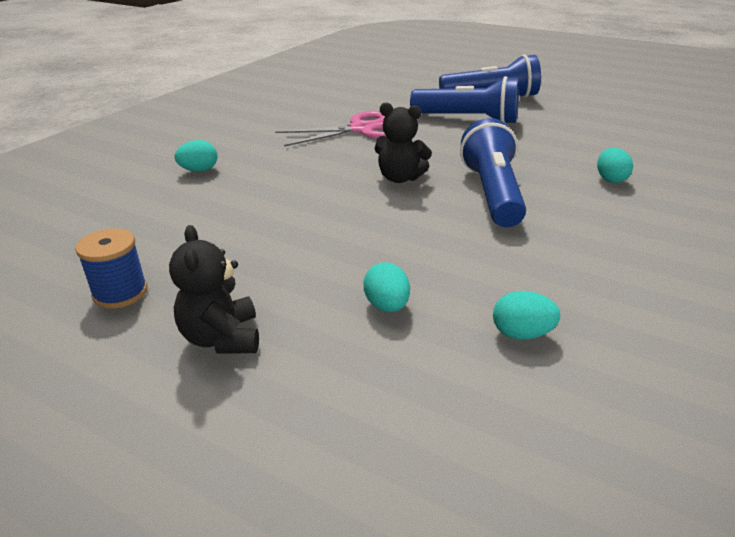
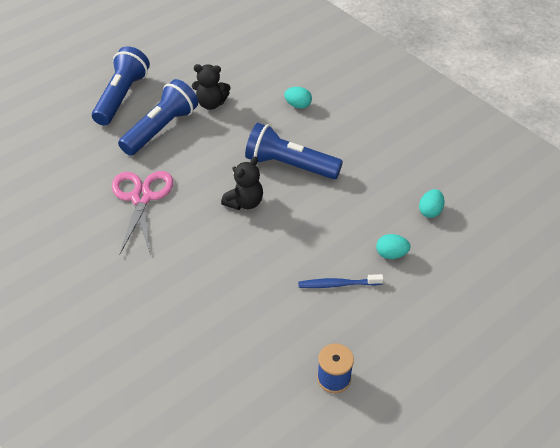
camera: 70 degrees left, 15 degrees up
(199, 170) = (165, 320): turquoise egg -> none
(222, 338) = (396, 331): black teddy bear -> black teddy bear (211, 103)
(297, 266) = (338, 284): none -> blue toothbrush

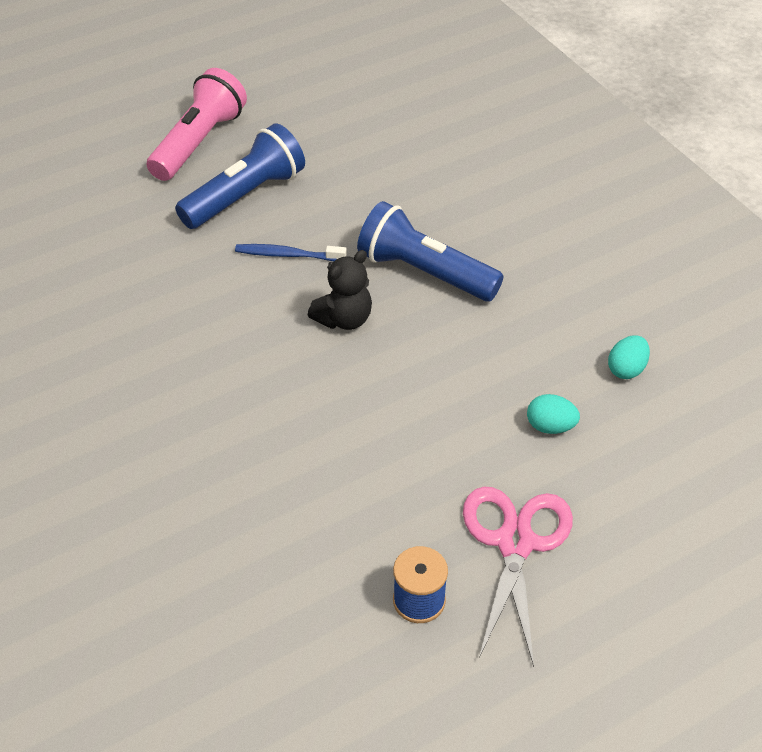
camera: 10 degrees right, 0 degrees up
(122, 96) = (199, 142): blue flashlight -> pink flashlight
(141, 198) = (194, 292): pink scissors -> pink scissors (515, 543)
(211, 103) = (328, 167): black teddy bear -> none
(298, 105) = (457, 184): turquoise egg -> none
(338, 284) = (457, 460): blue toothbrush -> blue toothbrush (287, 255)

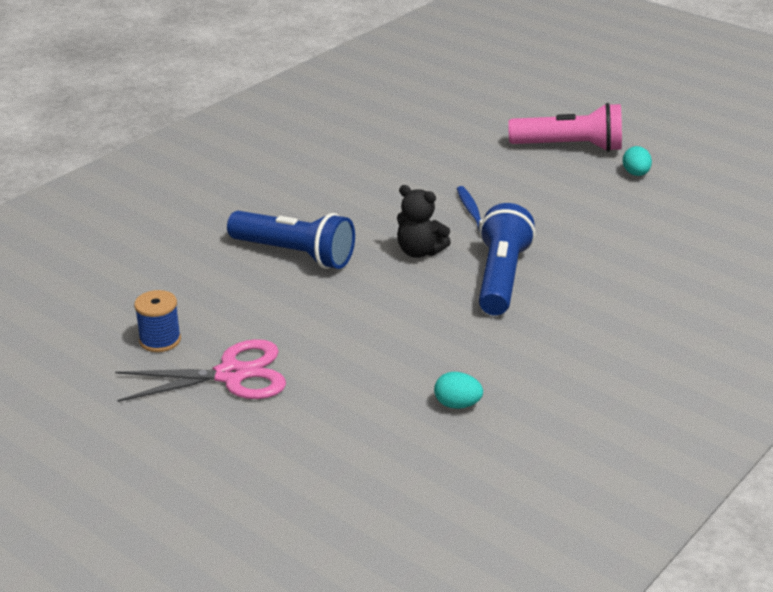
camera: 70 degrees right, 15 degrees down
(245, 195) = (525, 180): blue flashlight -> blue flashlight (295, 254)
(550, 426) = (363, 372): turquoise egg -> turquoise egg (635, 174)

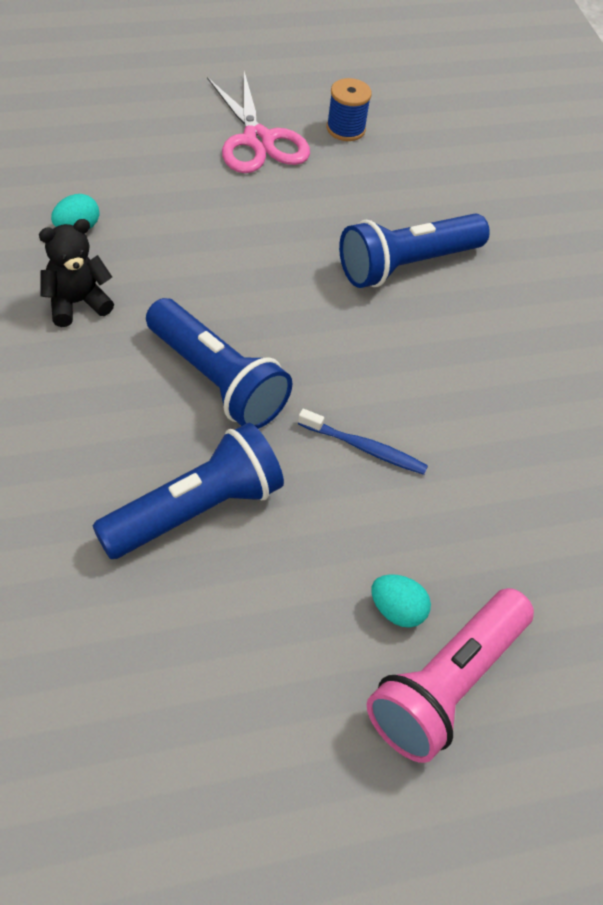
camera: 120 degrees right, 20 degrees up
(231, 375) = (258, 140): pink scissors -> pink scissors turned 45 degrees counterclockwise
(419, 252) = (326, 352): black teddy bear -> black teddy bear (76, 303)
(595, 243) = (195, 510): none -> blue flashlight
(635, 174) = (306, 702): turquoise egg -> turquoise egg (397, 611)

